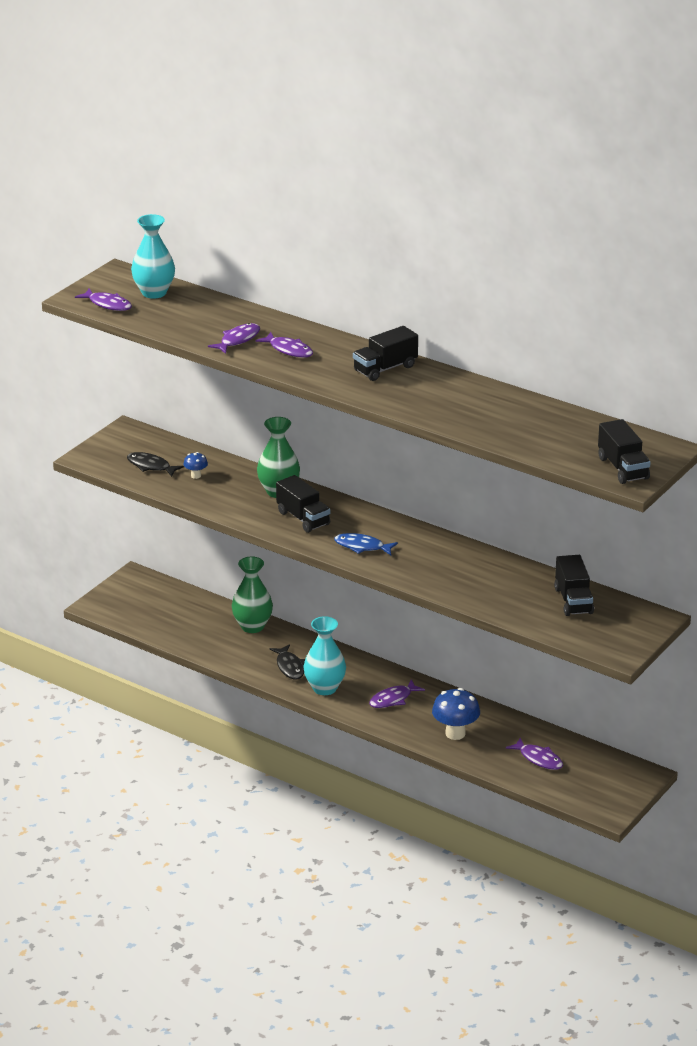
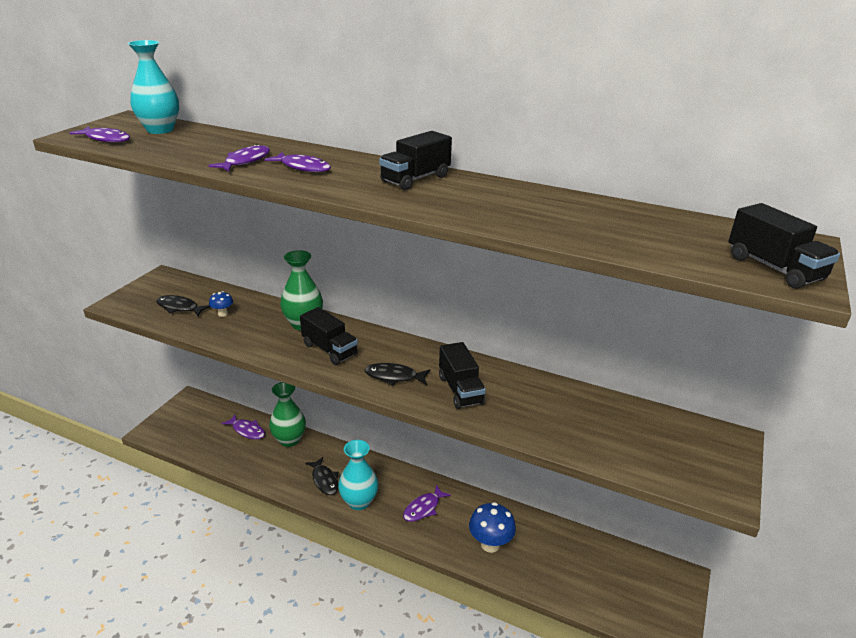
camera: 10 degrees left, 0 degrees up
(362, 547) = (394, 376): blue fish -> black fish
(538, 759) = (577, 568): purple fish -> purple fish (247, 430)
(573, 601) = (634, 424): black truck -> black truck (460, 390)

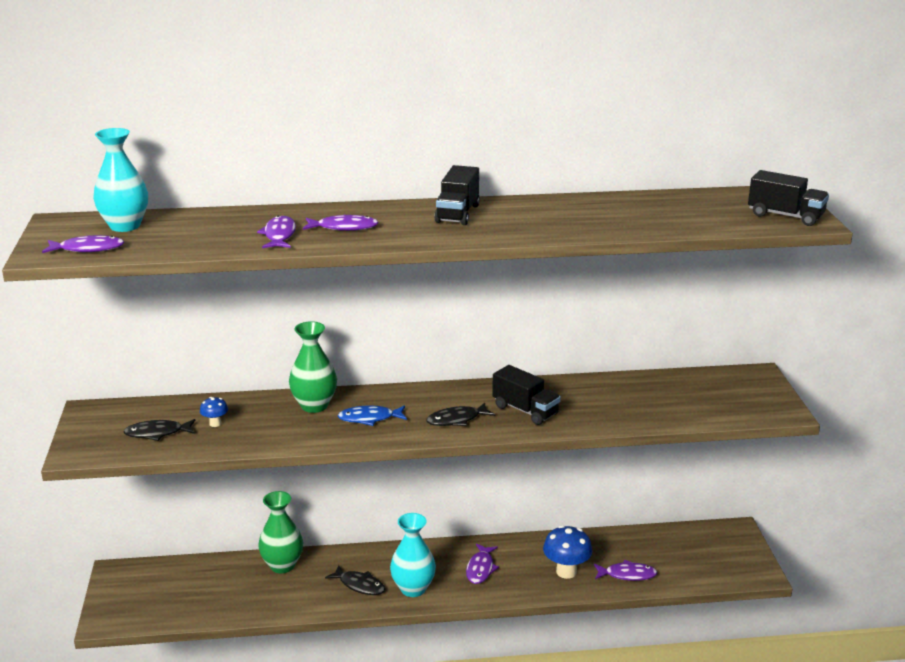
camera: 30 degrees left, 5 degrees down
(247, 430) = (224, 575): purple fish -> purple fish (627, 574)
(329, 350) = (369, 418): black truck -> blue fish

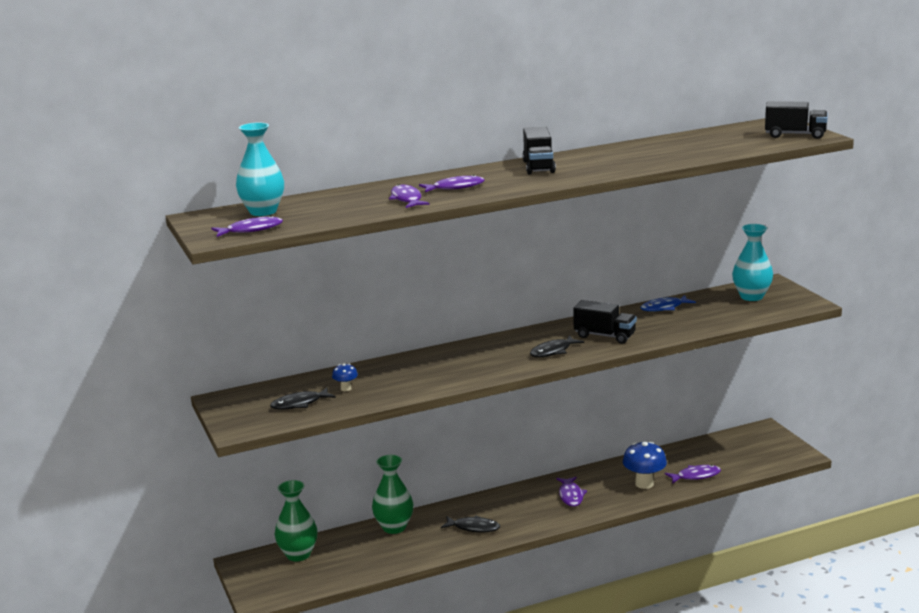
camera: 15 degrees left, 5 degrees down
(314, 405) = (423, 362): green vase -> green vase (298, 554)
(369, 418) = (478, 363): blue fish -> blue fish (664, 307)
(413, 588) = (522, 521): turquoise vase -> turquoise vase (751, 296)

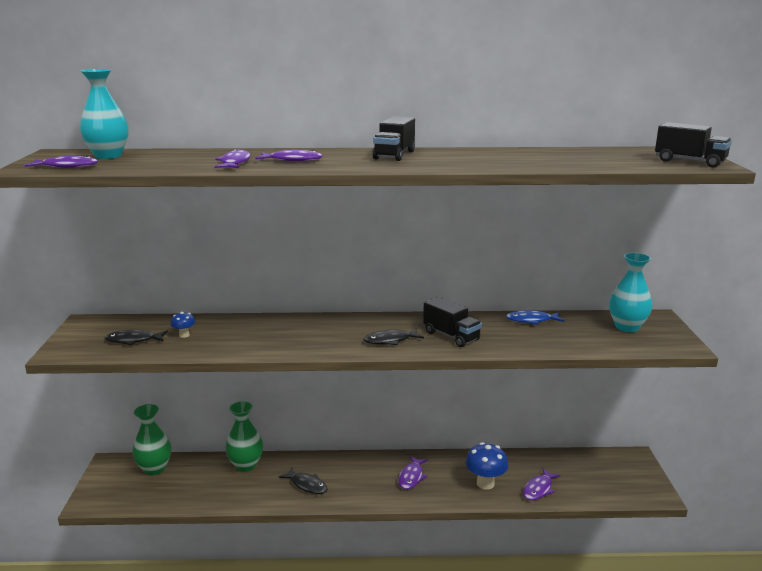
camera: 20 degrees right, 0 degrees up
(695, 476) = (539, 489): purple fish -> purple fish turned 120 degrees clockwise

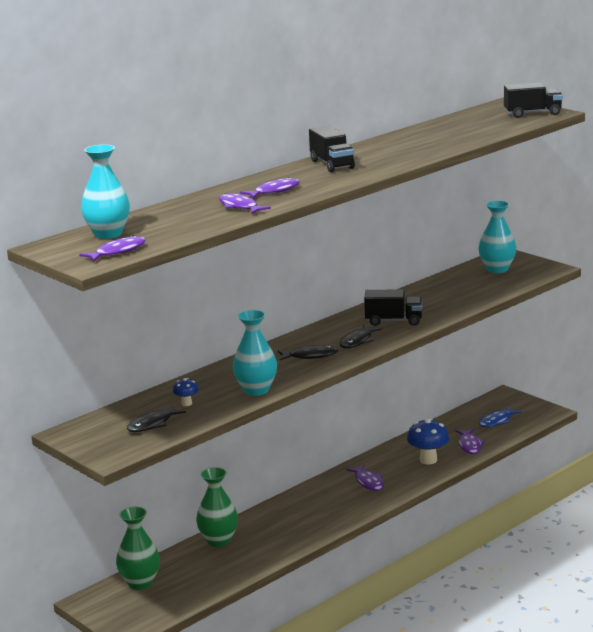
camera: 40 degrees left, 0 degrees up
(242, 347) = (256, 390): none -> turquoise vase
(307, 485) = (296, 526): black fish -> black fish (310, 356)
(531, 320) = (427, 289): blue fish -> blue fish (497, 421)

